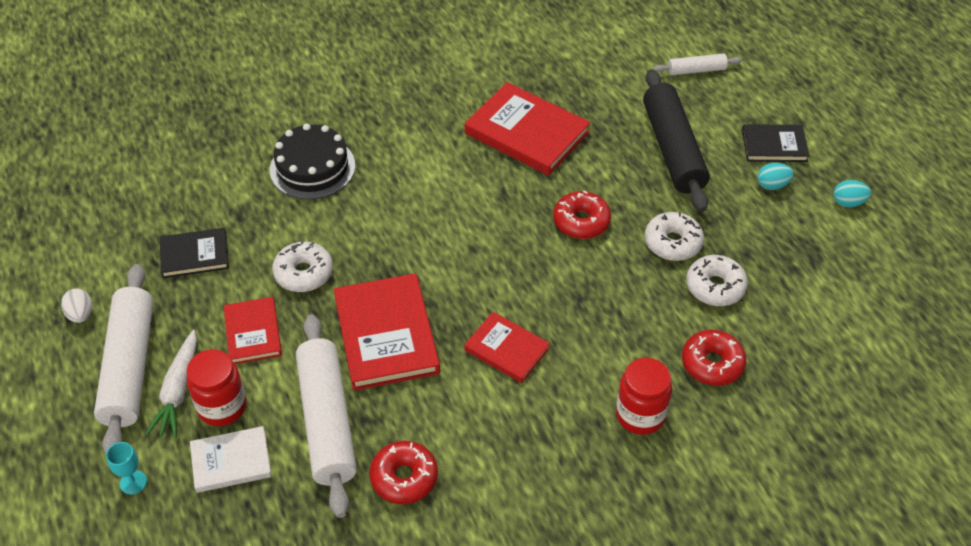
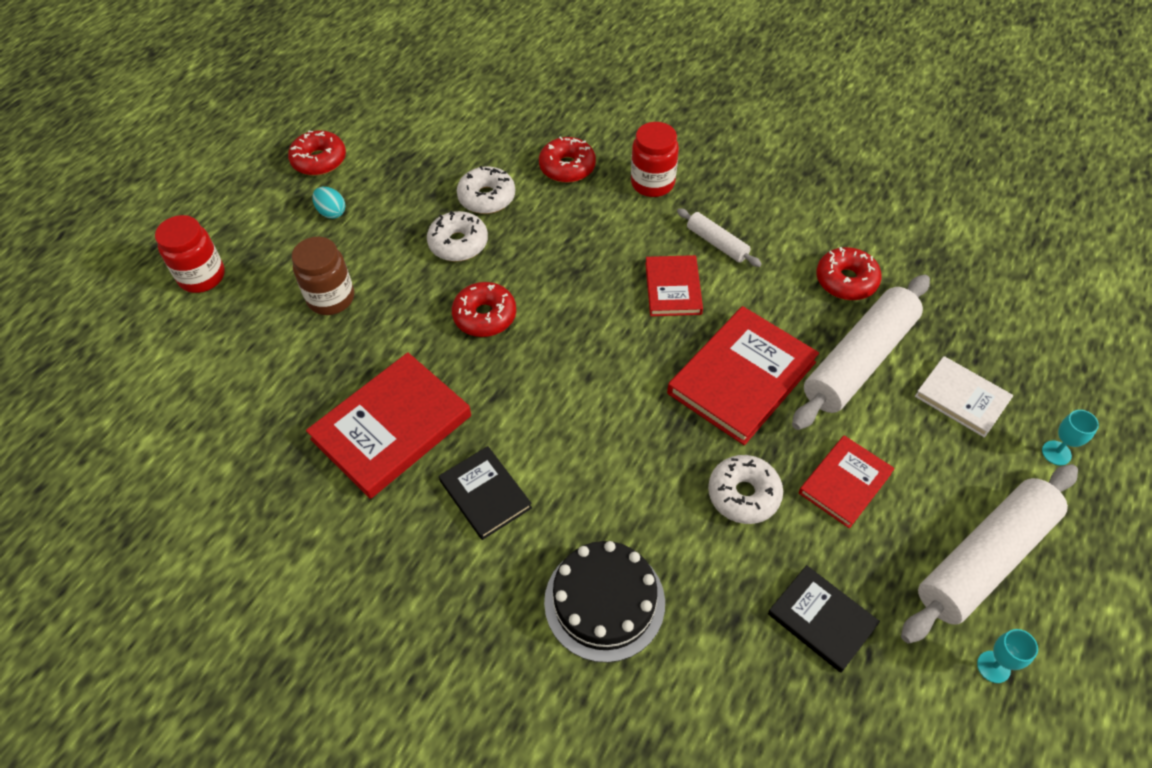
camera: 125 degrees left, 5 degrees up
(81, 314) = (993, 667): white egg -> turquoise goblet
(178, 391) = (957, 493): white carrot -> none
(222, 407) = (931, 445): red jar -> red jar (202, 276)
(526, 133) = (391, 427): red book -> red book turned 45 degrees clockwise
(673, 149) = (331, 298): black rolling pin -> brown jar
(696, 70) = (187, 336): white rolling pin -> white rolling pin (717, 243)
(774, 145) = (274, 231): black book -> black book (485, 494)
(848, 202) = (319, 160): turquoise egg -> red donut

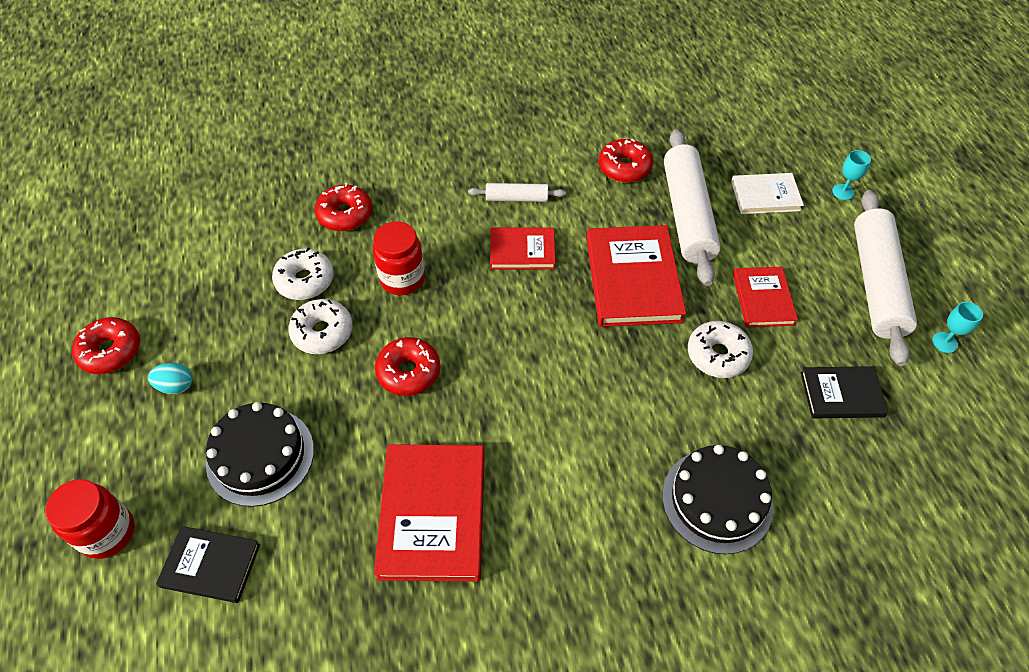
camera: 45 degrees left, 0 degrees up
(331, 298) = (260, 456): brown jar -> black cake
(485, 494) = (559, 500): black book -> black book (210, 566)
(652, 183) = (424, 185): red jar -> red jar (402, 279)
(673, 288) = (522, 251): red book -> red book turned 45 degrees counterclockwise

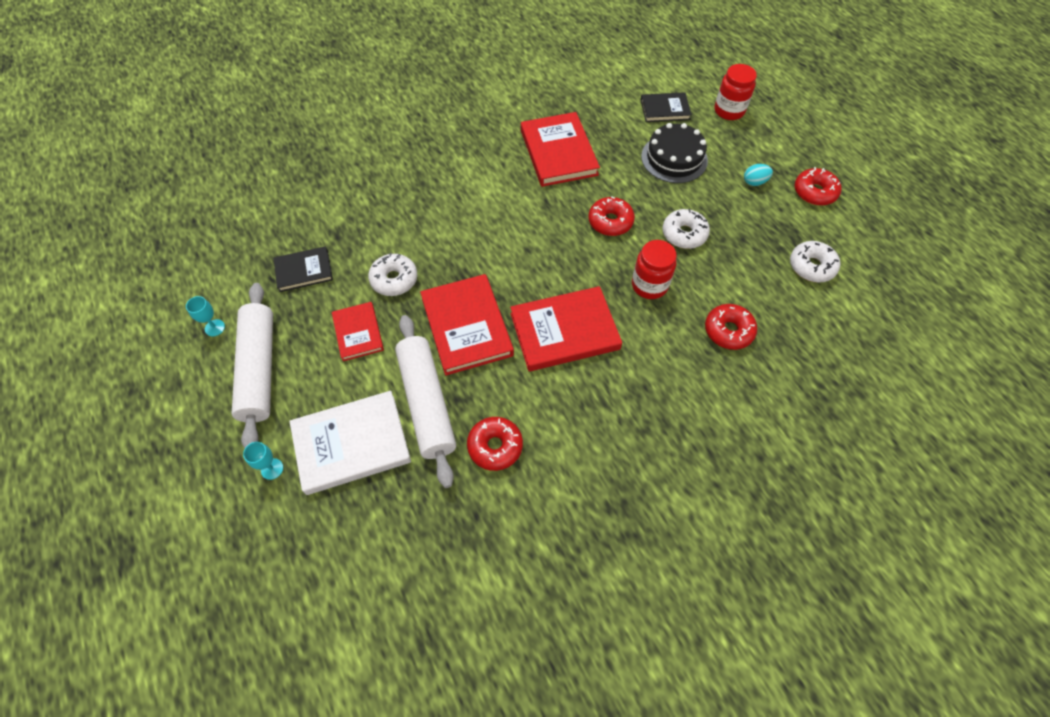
camera: 165 degrees right, 5 degrees up
(305, 280) = (722, 267): white donut -> white donut (811, 266)
(516, 198) = (588, 384): white rolling pin -> none
(522, 251) = (564, 331): red book -> red book, size x1.71
(717, 500) = (392, 192): black cake -> none
(765, 196) = (351, 444): white book -> white book, size x1.71

